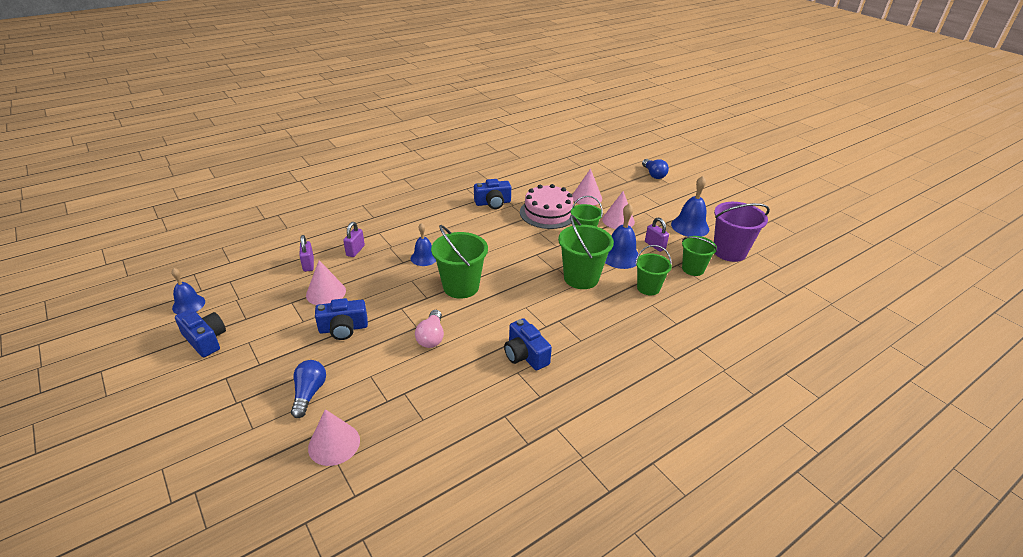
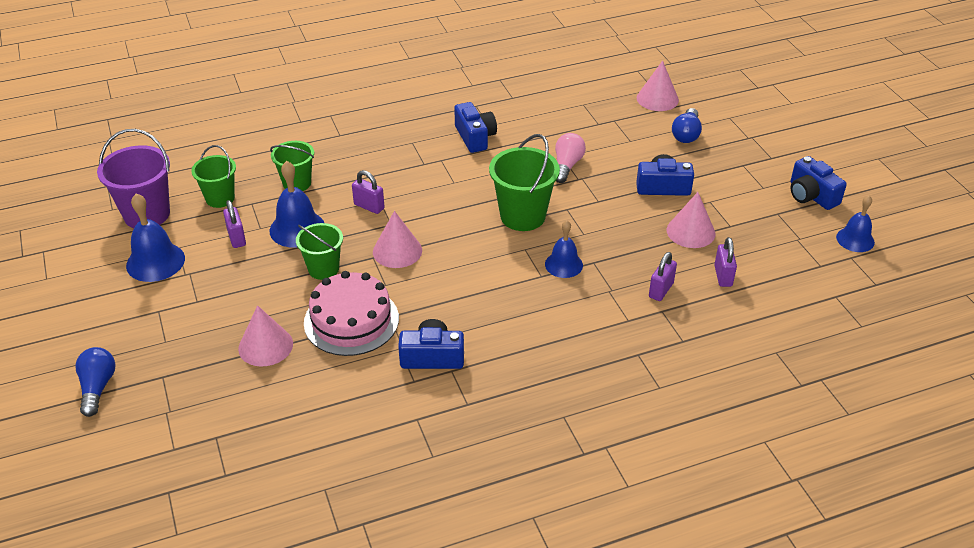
camera: 165 degrees left, 5 degrees up
(581, 278) = (369, 206): green bucket -> purple padlock
(618, 220) = (252, 289): pink cone -> pink cone (397, 251)

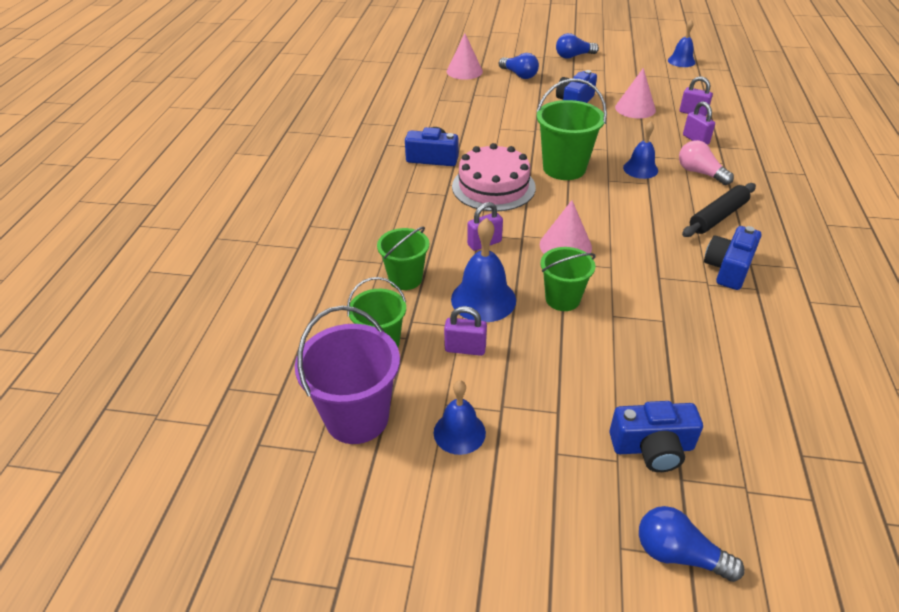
camera: 60 degrees left, 0 degrees up
(155, 262) = (459, 432): blue bell -> blue bell, size x0.66
(265, 346) = (665, 374): pink cone -> none
(351, 320) = (653, 302): pink cake -> pink cake (493, 187)
(515, 335) = (718, 217): none -> black rolling pin
(567, 166) = (513, 130): pink light bulb -> pink light bulb (700, 173)
(774, 157) = (573, 56): none -> blue light bulb
(811, 195) = (625, 59): blue camera -> blue camera (652, 447)

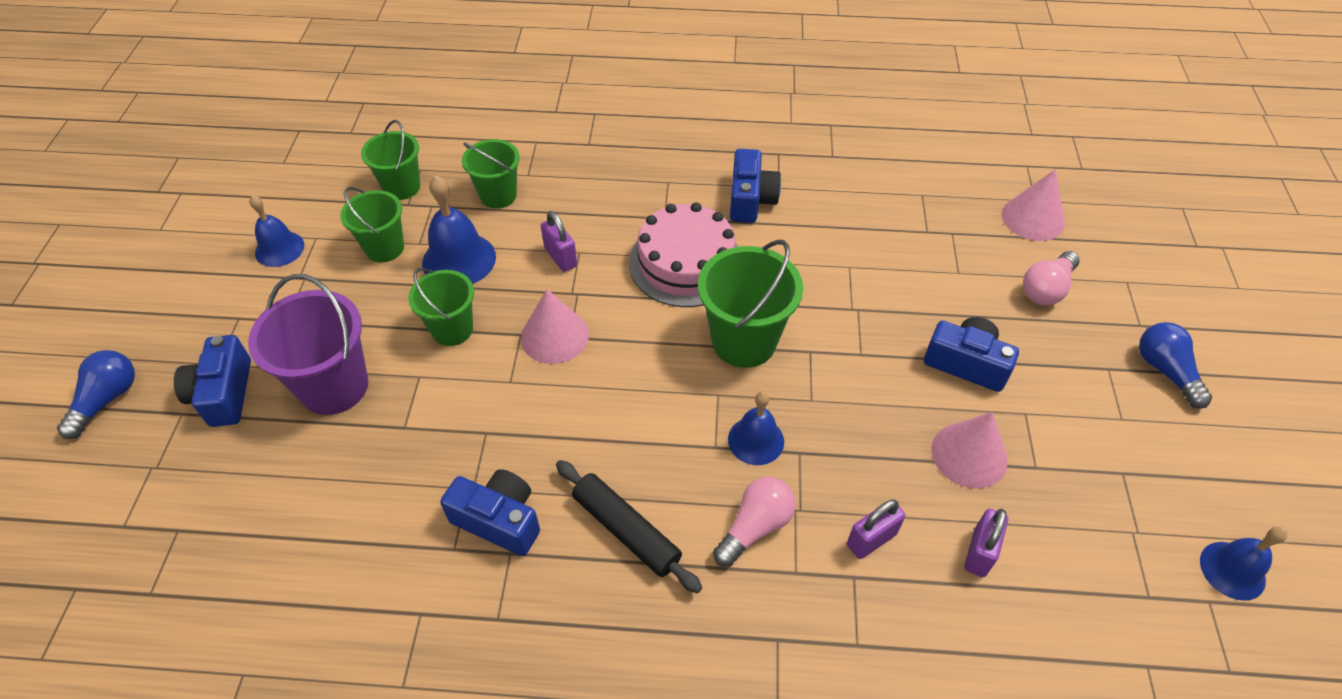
camera: 85 degrees right, 10 degrees up
(357, 417) = (312, 182): purple bucket -> purple bucket (334, 386)
(465, 349) = (384, 248): purple padlock -> green bucket
(519, 75) = (1046, 289): blue light bulb -> pink light bulb

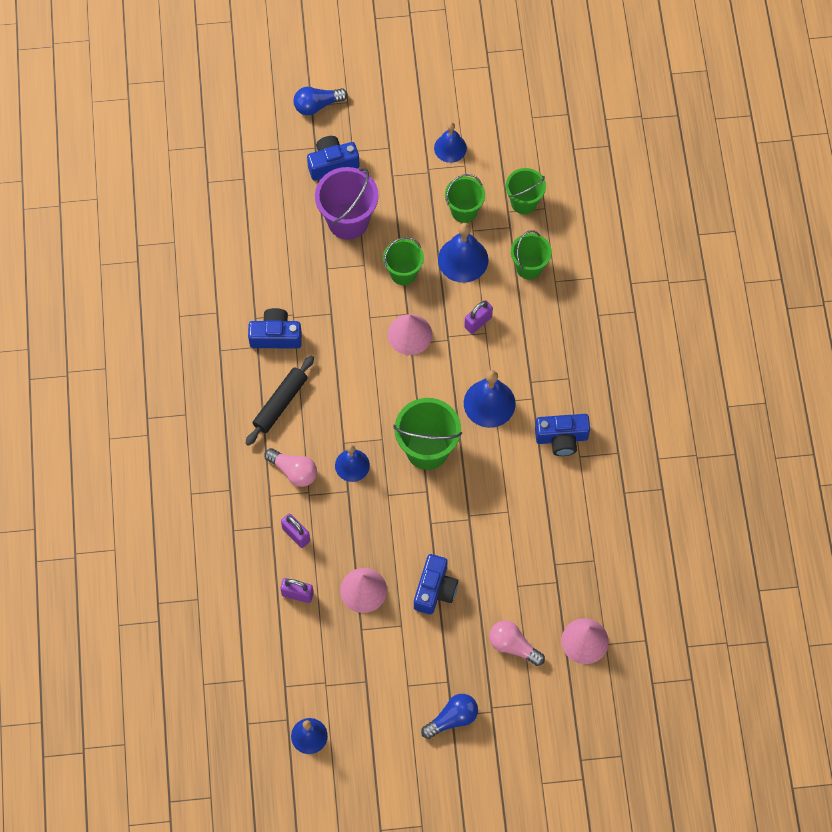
camera: 80 degrees right, 15 degrees up
(107, 400) = (317, 105): blue light bulb -> blue light bulb turned 150 degrees clockwise
(499, 520) = (276, 336): blue camera -> blue camera turned 105 degrees counterclockwise
(686, 263) = (489, 403): pink cake -> blue bell

